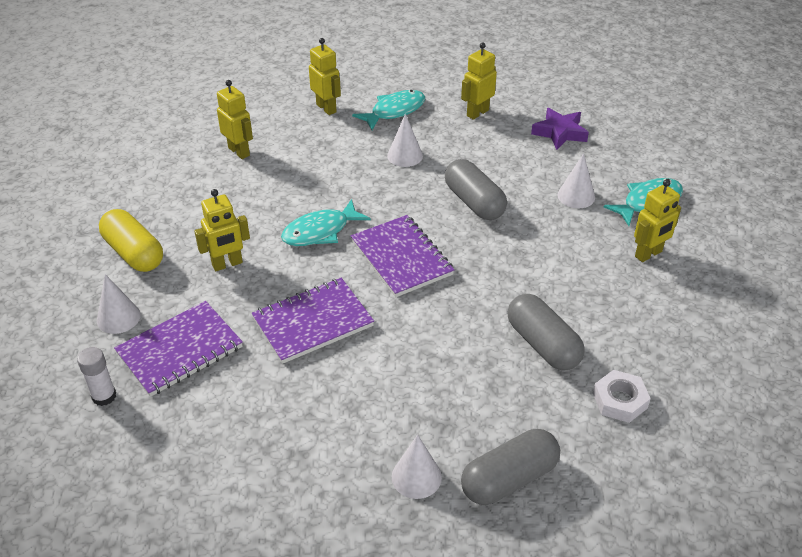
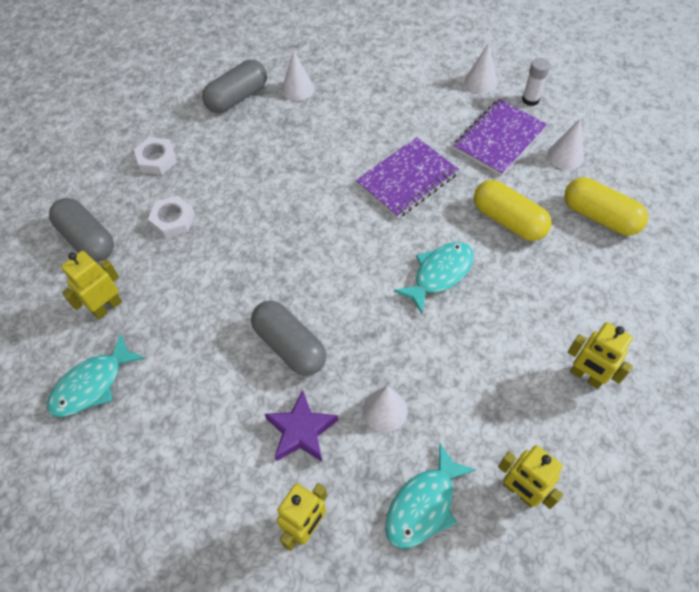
camera: 170 degrees right, 15 degrees up
(227, 264) = (508, 220): yellow robot -> yellow capsule
(401, 258) = (350, 257): purple notebook -> none
(543, 344) = (214, 193): grey capsule -> grey capsule (87, 239)
(560, 132) = (188, 502): purple star -> purple star (301, 431)
(576, 196) = (175, 378): white cone -> white cone (481, 82)
(590, 322) = (173, 220): none -> white nut

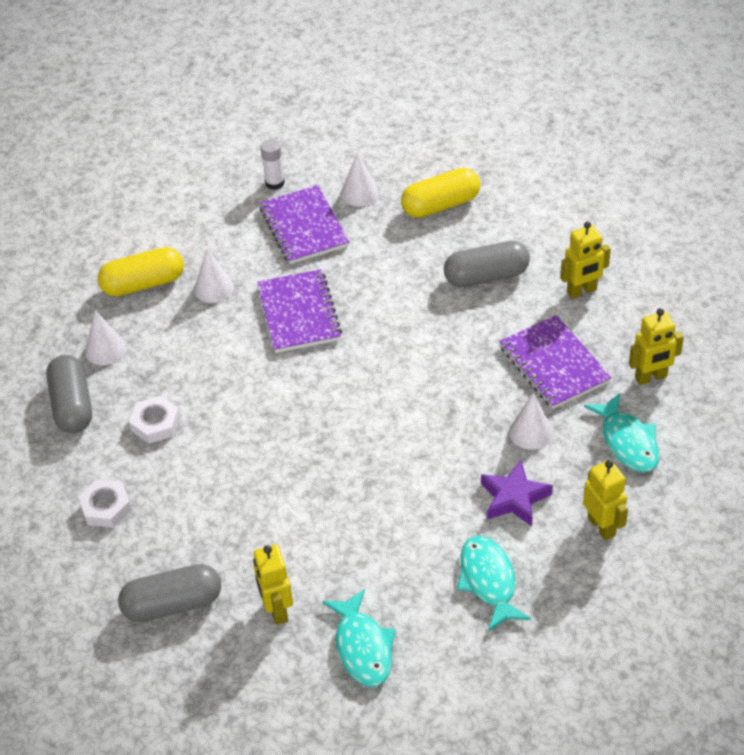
camera: 60 degrees left, 10 degrees down
(173, 220) = (205, 519): white nut -> white nut (156, 424)
(290, 346) = (423, 475): grey capsule -> grey capsule (486, 276)
(439, 274) = (422, 337): turquoise fish -> turquoise fish (488, 581)
(478, 393) = (554, 364): none -> purple notebook
(481, 82) = (221, 206): white cone -> white cone (213, 288)
(508, 220) = (400, 265): yellow capsule -> yellow capsule (143, 284)

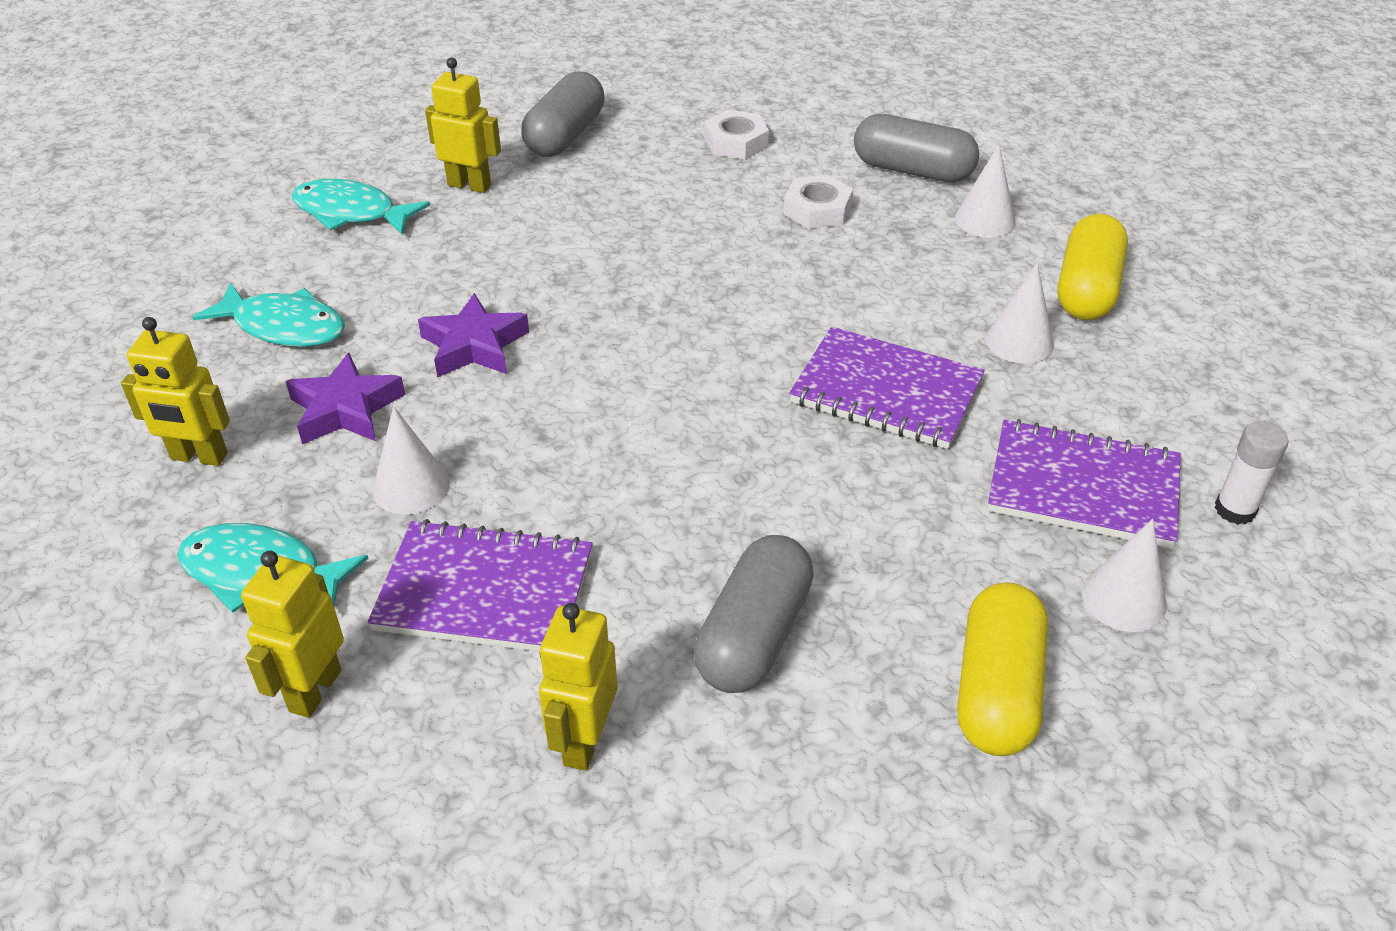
camera: 125 degrees right, 5 degrees down
(418, 485) = (474, 345): none -> purple star

